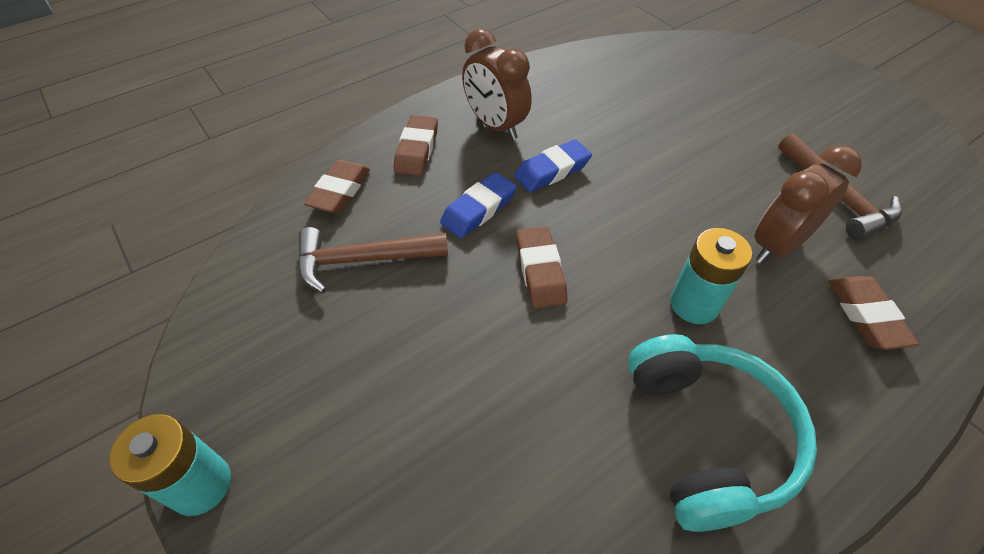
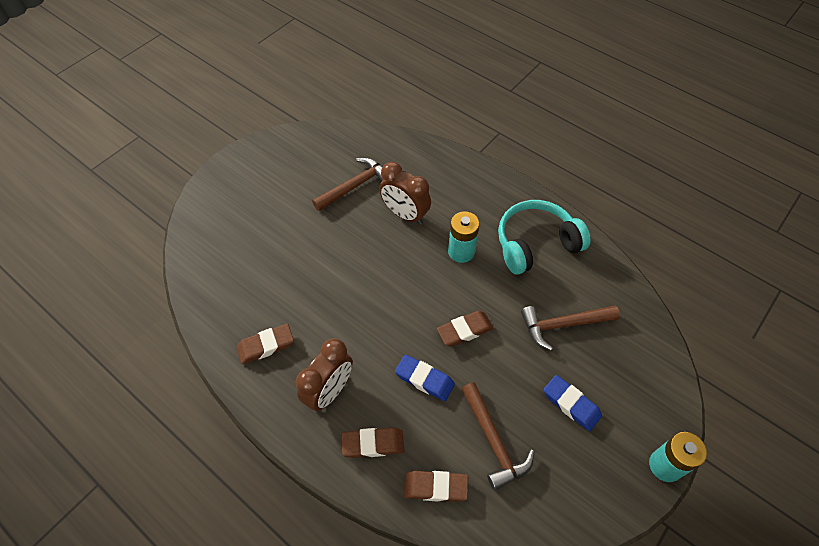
camera: 105 degrees left, 5 degrees up
(513, 419) = (563, 325): none -> brown hammer
(552, 170) = (372, 340): blue eraser -> blue eraser (571, 404)
(865, 315) = (442, 181): brown eraser -> brown eraser (266, 346)

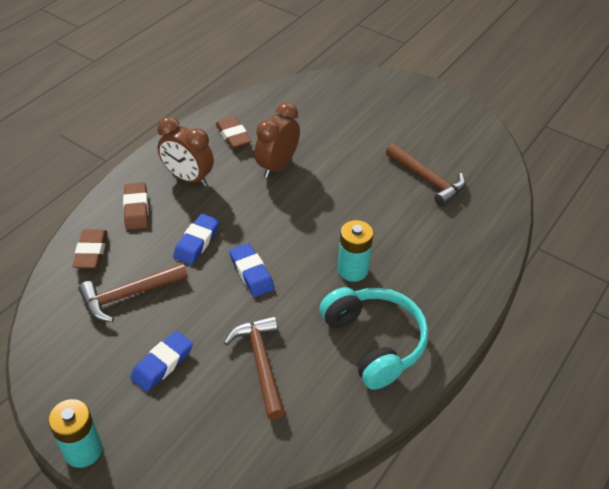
camera: 85 degrees right, 10 degrees down
(405, 214) = (396, 221): brown clock -> brown clock (277, 166)
(464, 330) = (251, 273): brown eraser -> blue eraser

